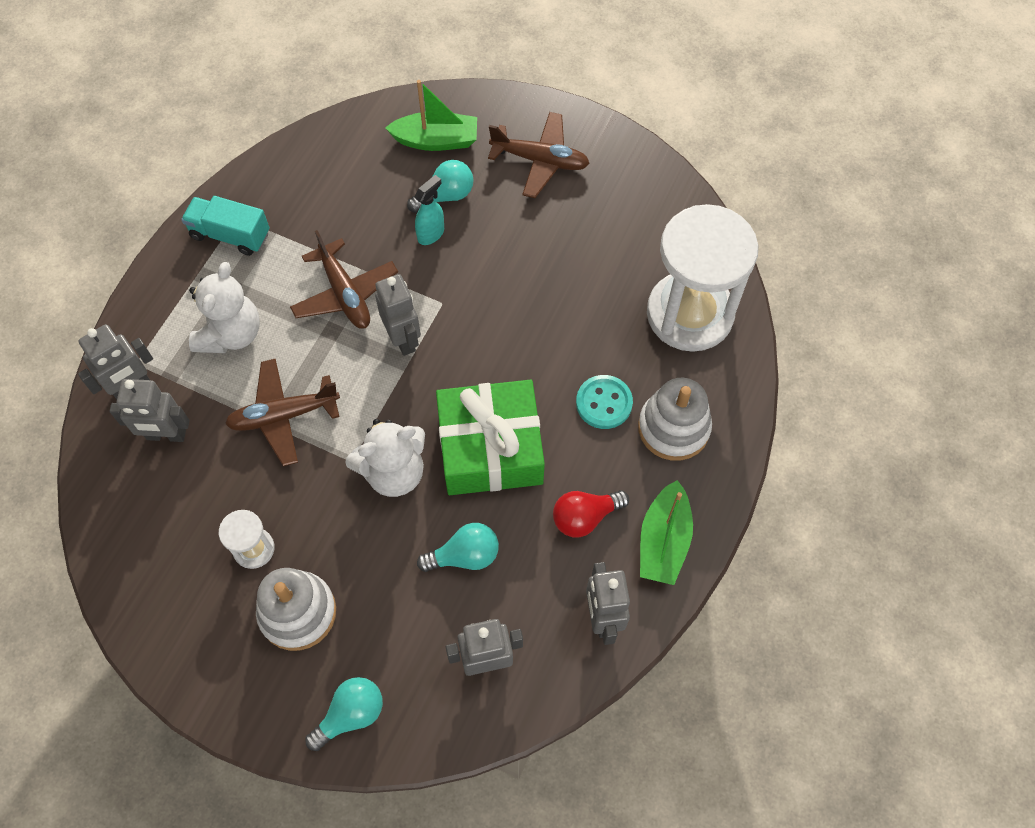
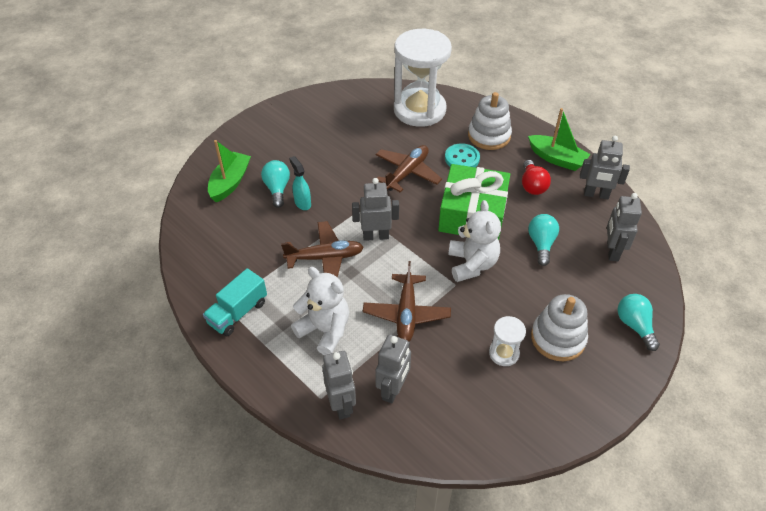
camera: 70 degrees left, 15 degrees down
(540, 160) = (278, 140): brown plane -> brown plane (407, 173)

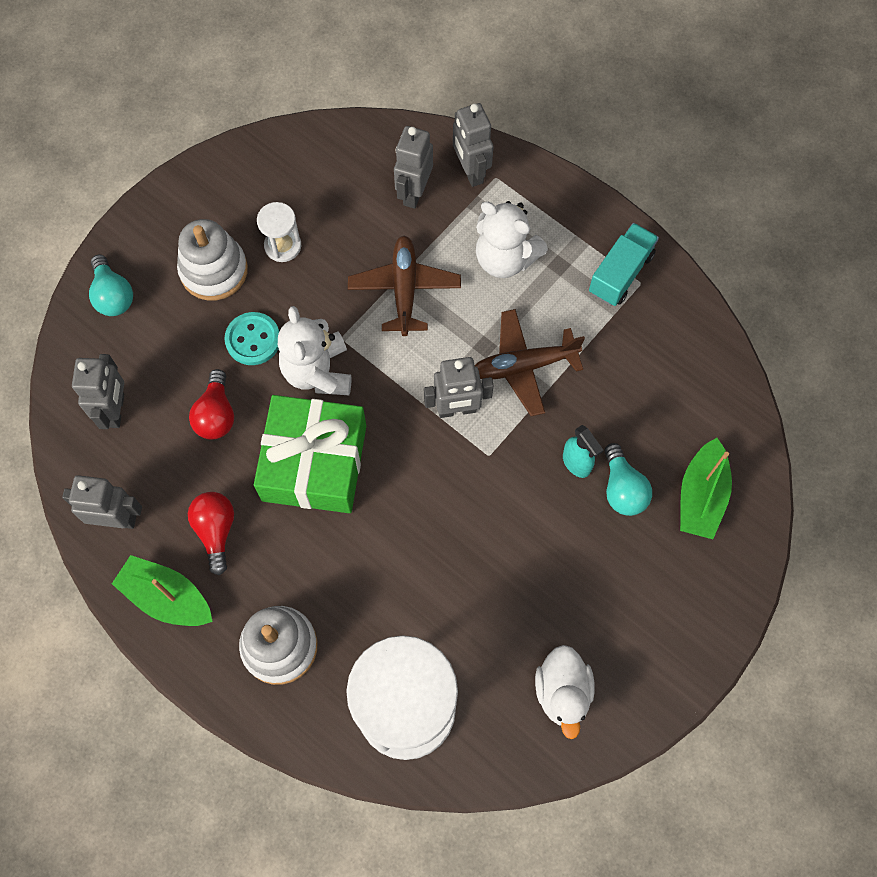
camera: 175 degrees right, 20 degrees up
(335, 111) = (562, 692): none -> white duck
(407, 173) = (419, 542): brown plane -> none
(462, 158) = (328, 584): turquoise button -> turquoise button (253, 340)
(541, 244) = (216, 414): turquoise light bulb -> red light bulb

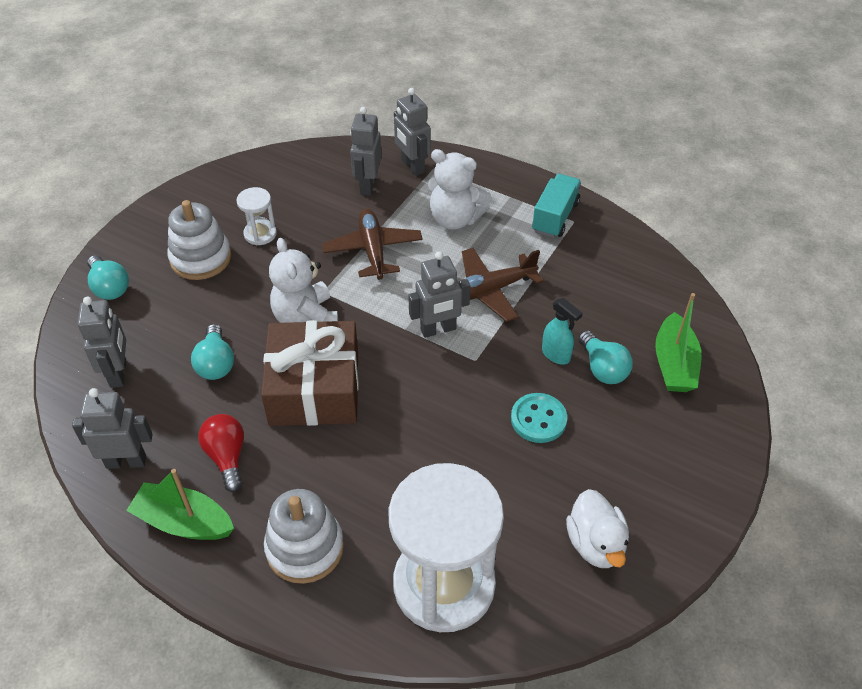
camera: 10 degrees left, 20 degrees down
(216, 414) = (216, 363): red light bulb -> turquoise light bulb
(253, 340) = (243, 303): turquoise button -> turquoise button (538, 419)
(314, 463) = (314, 388): green gift -> brown gift

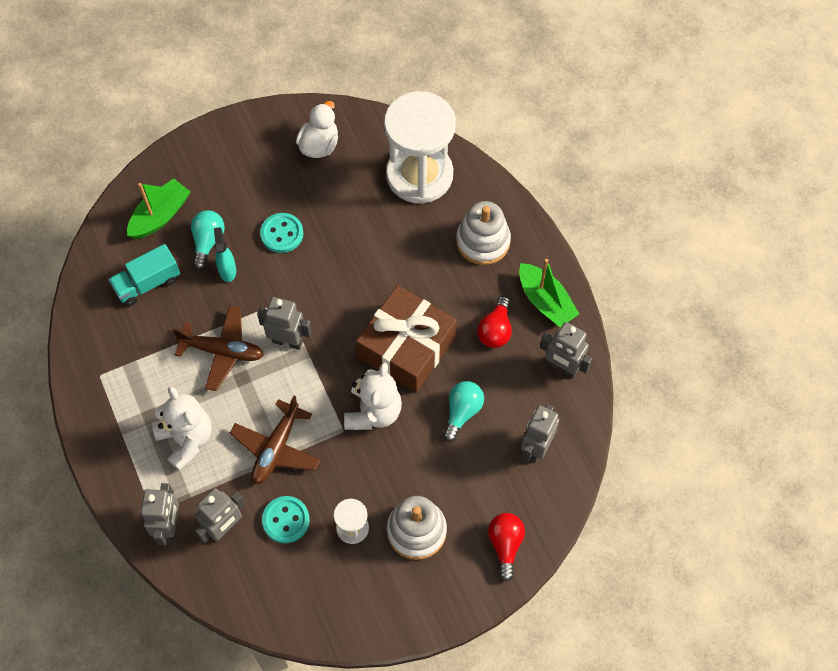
camera: 145 degrees left, 15 degrees up
(109, 287) = (505, 545): turquoise light bulb -> red light bulb
(322, 212) = (286, 520): none -> turquoise button
(555, 217) = (109, 388): turquoise truck -> turquoise truck (147, 283)

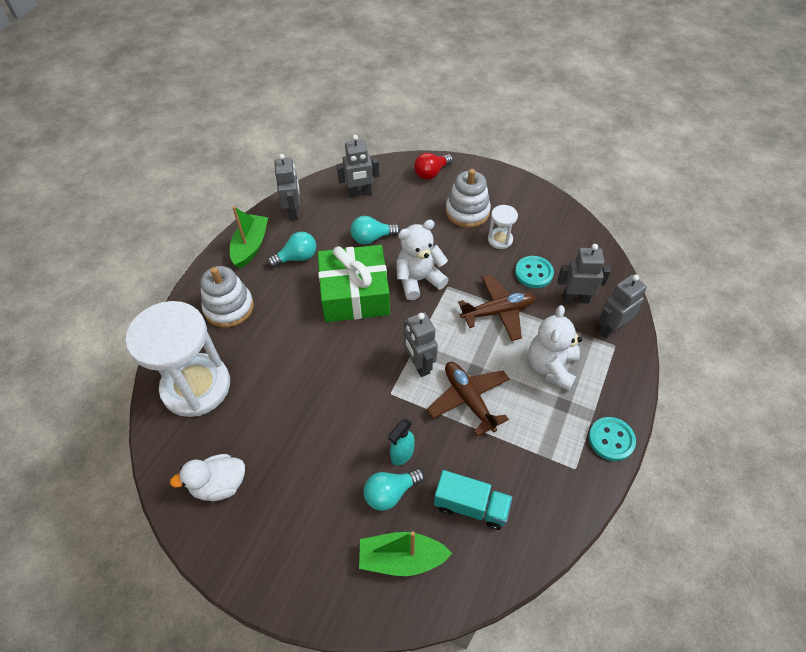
camera: 130 degrees left, 10 degrees down
(282, 234) = (333, 442): turquoise button -> turquoise button (611, 439)
(407, 347) = (355, 294): brown gift -> green gift
(495, 330) = (297, 257): red light bulb -> turquoise light bulb

